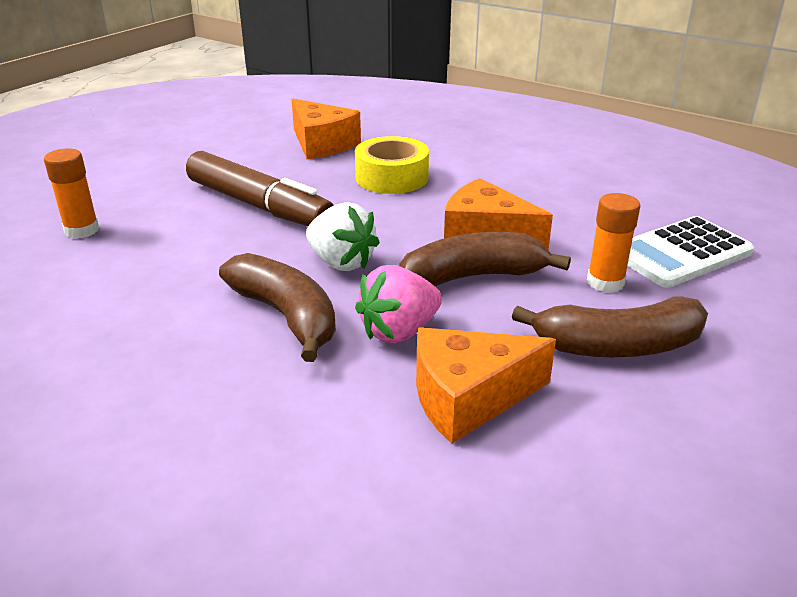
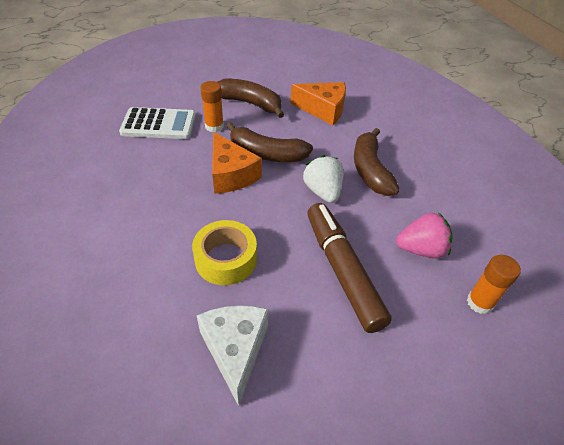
camera: 150 degrees left, 15 degrees up
(321, 144) = (235, 350): orange cheese -> white cheese
(399, 331) = (326, 142): pink strawberry -> pink strawberry (421, 249)

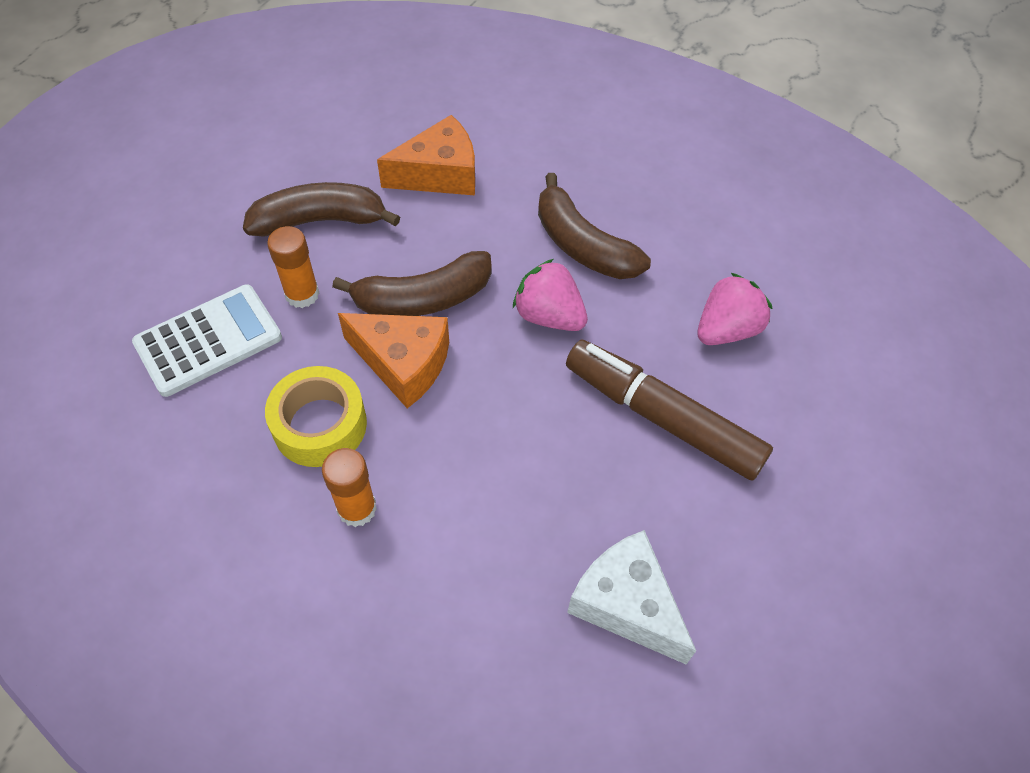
camera: 35 degrees left, 10 degrees up
(226, 259) = (511, 496): yellow tape -> yellow tape (320, 425)
(323, 191) = (549, 316): white strawberry -> pink strawberry
(479, 302) = (832, 361): orange glue stick -> orange glue stick (357, 508)

